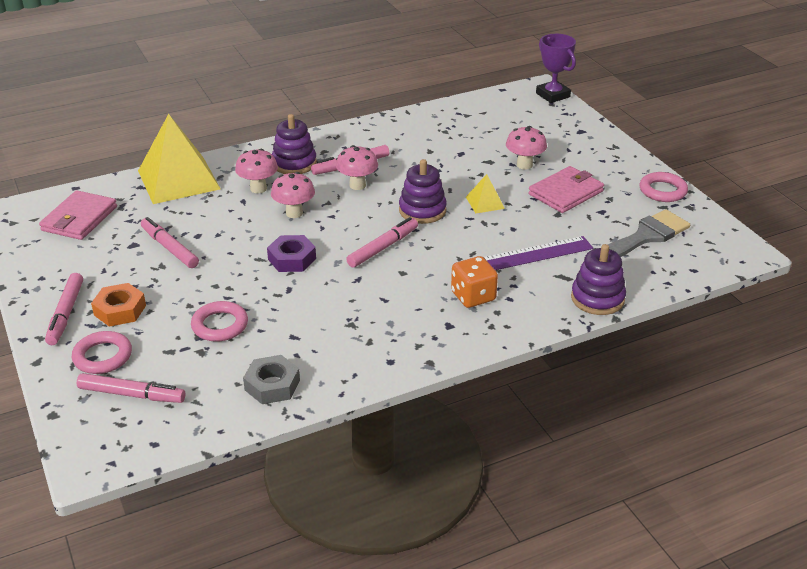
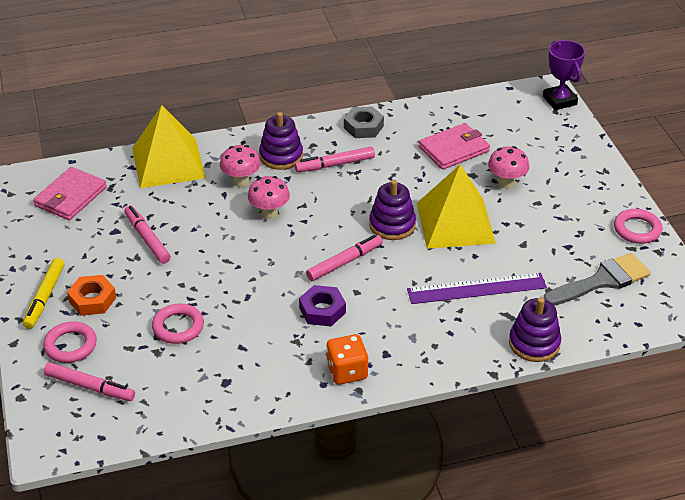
camera: 10 degrees right, 5 degrees up
(65, 314) = (44, 297): pink marker -> yellow marker
(272, 385) = (213, 394): grey nut -> grey nut (363, 127)
(292, 259) = (257, 264): purple nut -> purple nut (322, 310)
(357, 185) = (336, 188): pink mushroom -> none
(473, 296) = (416, 326): orange dice -> orange dice (347, 372)
(485, 202) = (455, 223): yellow pyramid -> yellow pyramid, size x2.26
(566, 193) = (538, 221): pink wallet -> pink wallet (454, 149)

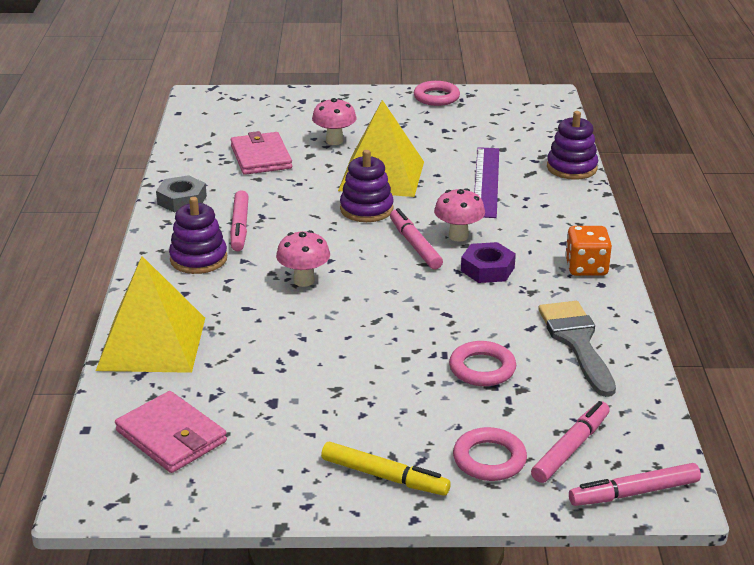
camera: 75 degrees left, 10 degrees down
(92, 300) = (406, 433): orange nut -> none
(147, 239) = (303, 376): pink marker -> pink marker (633, 492)
(241, 181) = (230, 292): pink mushroom -> pink mushroom (458, 236)
(559, 100) = (221, 94): purple trophy -> none
(601, 281) = (499, 124): grey brush -> grey brush (576, 342)

